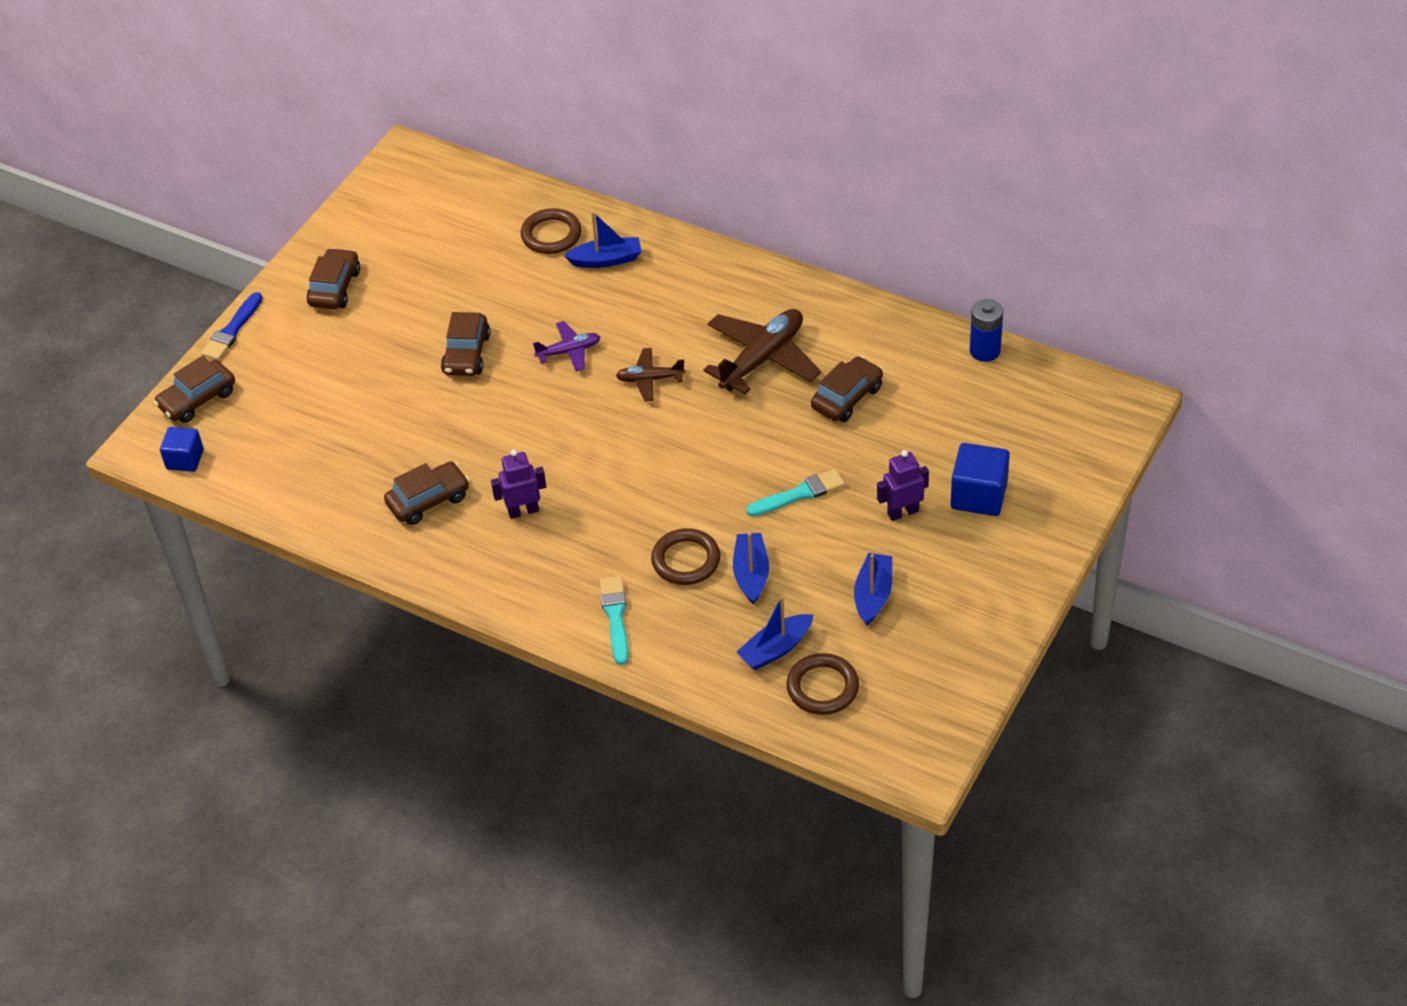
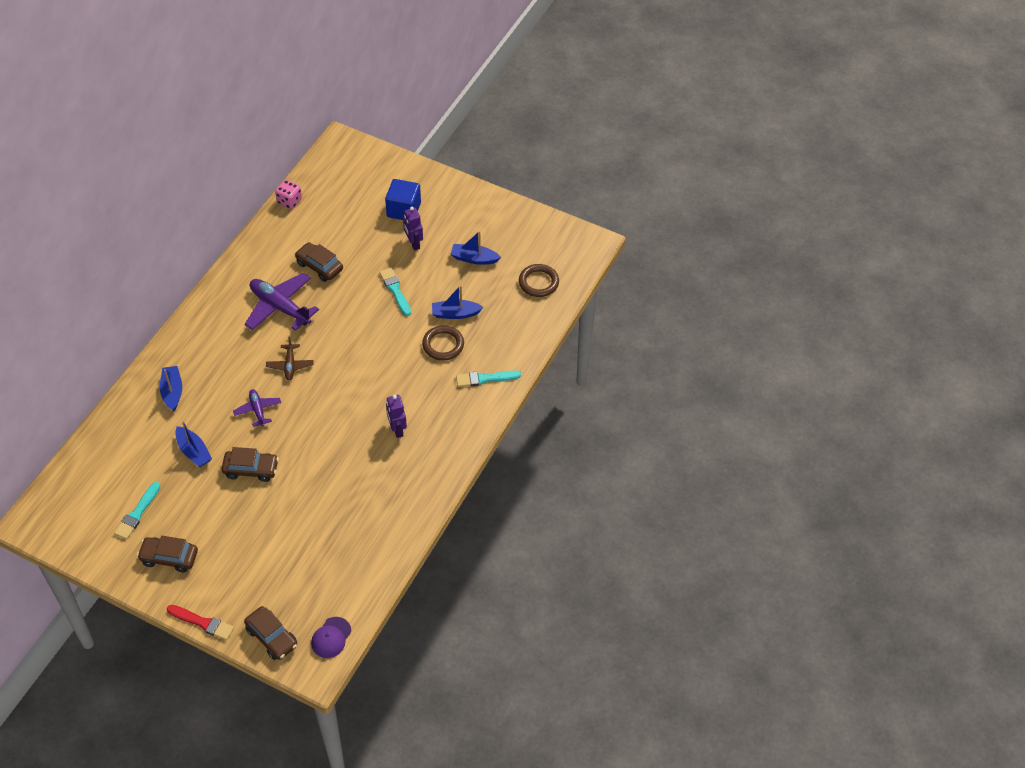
camera: 95 degrees left, 5 degrees up
(185, 459) = (331, 637): blue cube -> purple cap
(232, 330) = (202, 623): blue brush -> red brush
(407, 250) = (137, 513): none -> turquoise brush
(428, 500) = (383, 483): brown car -> none
(551, 235) = (140, 425): brown ring -> none
(762, 359) = (280, 307): brown plane -> purple plane
(776, 649) = (511, 303): blue boat -> blue boat (194, 451)
(985, 351) = (289, 201): blue battery -> pink dice

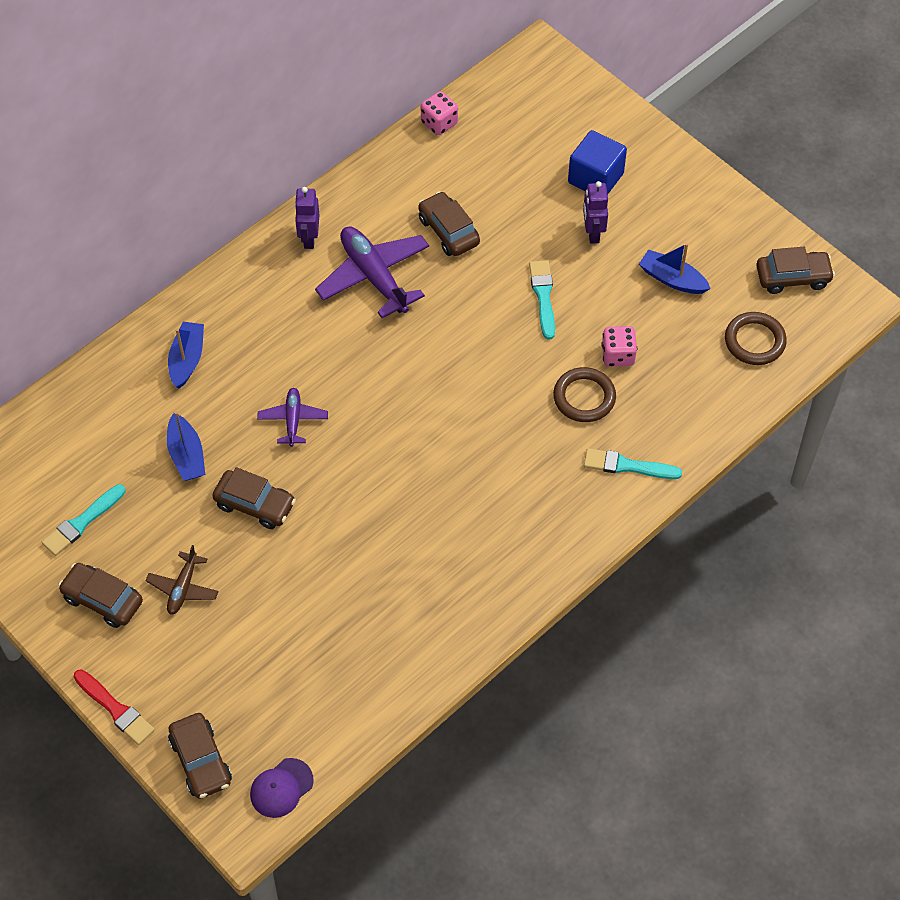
camera: 20 degrees right, 5 degrees up
(290, 365) = (359, 366): brown plane -> brown plane (183, 588)
(397, 429) = (476, 506): purple robot -> purple robot (309, 238)
(455, 314) = (618, 355): blue boat -> pink dice
(549, 238) = (793, 277): none -> brown car

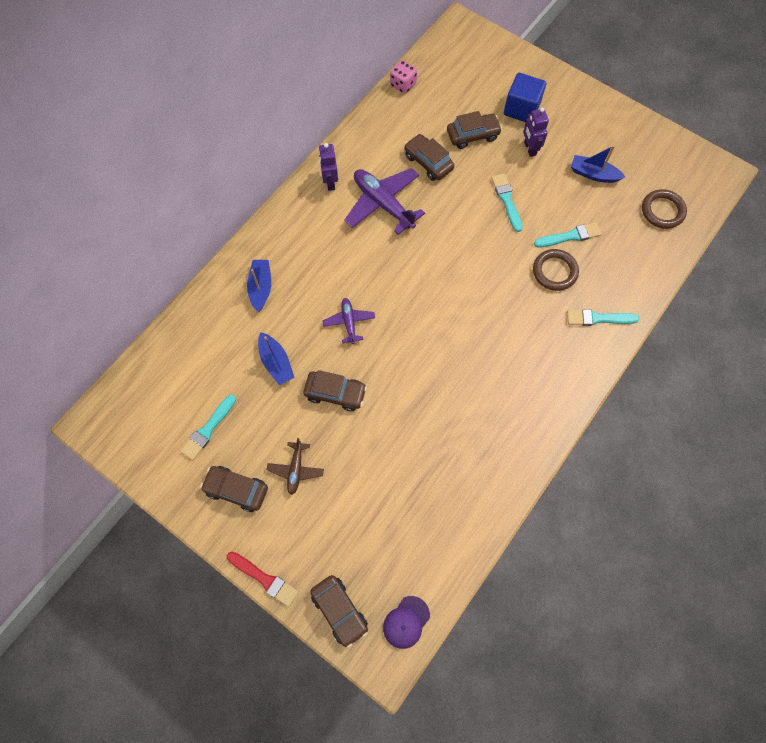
camera: 10 degrees left, 10 degrees up
(618, 355) = (570, 236): pink dice -> turquoise brush
(793, 277) = (676, 160): brown car -> brown car (472, 135)

